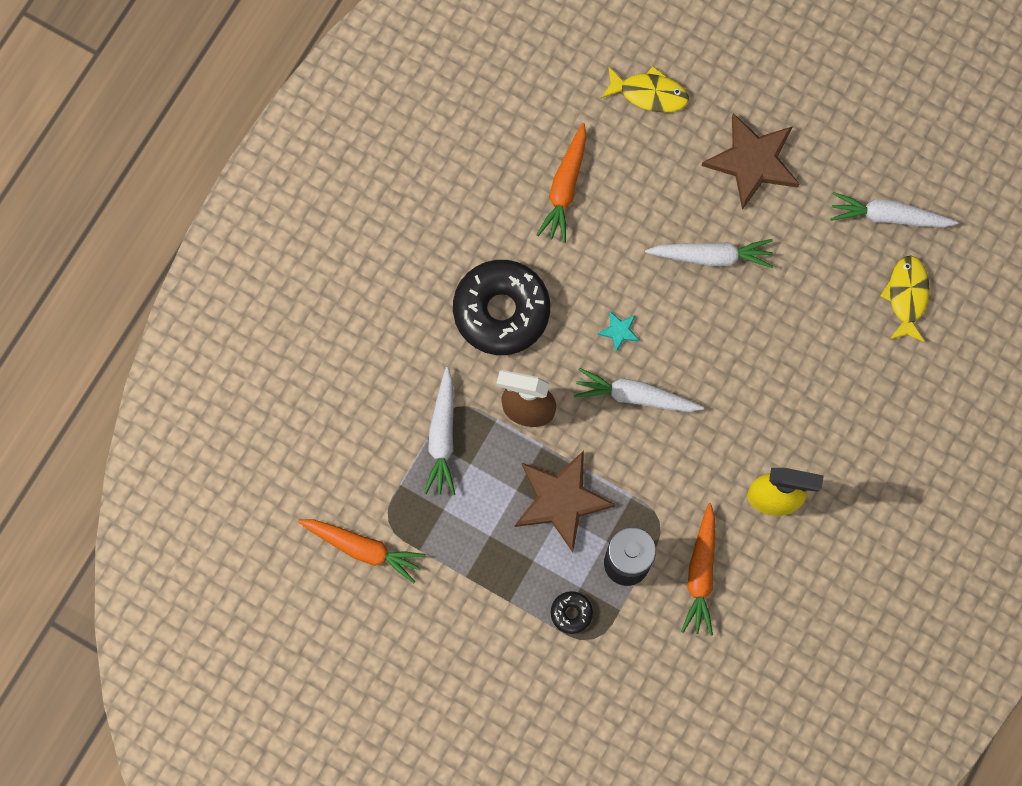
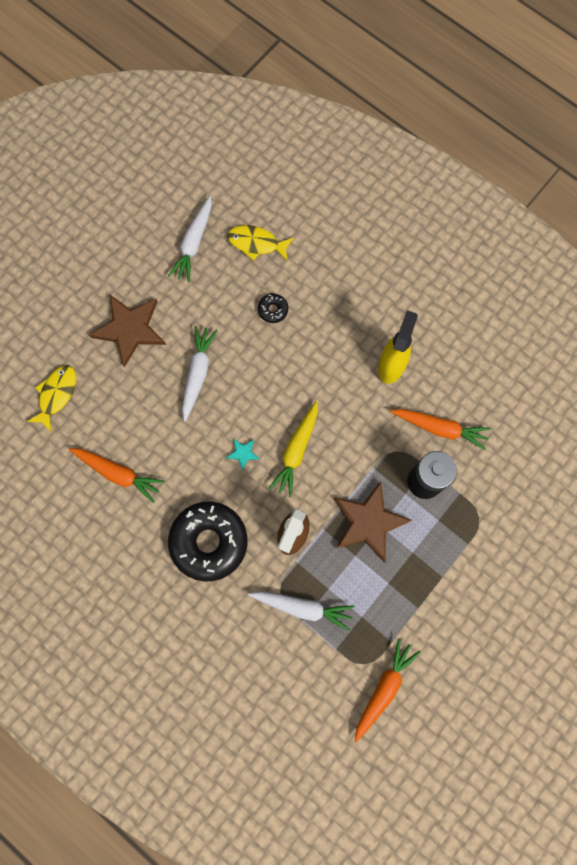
camera: 80 degrees left, 0 degrees up
(571, 613) = (457, 530): black donut -> black donut (273, 310)
(635, 396) = (296, 451): white carrot -> yellow carrot

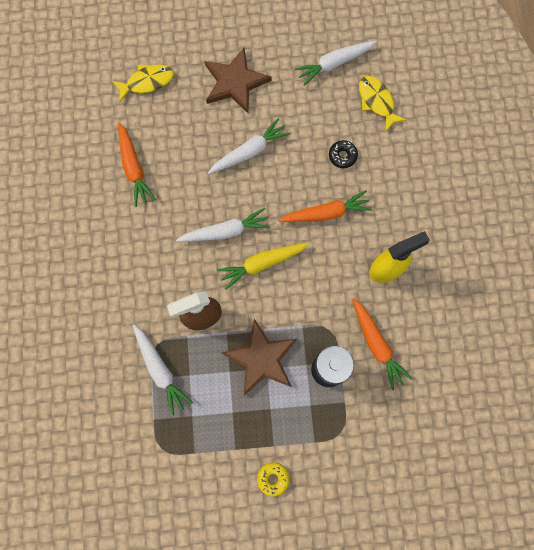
camera: 45 degrees right, 0 degrees up
(209, 542) = (145, 267): black donut -> none
(243, 453) = (225, 231): turquoise star -> white carrot
(383, 689) = (157, 478): orange carrot -> orange carrot (326, 213)
(466, 600) = (273, 478): none -> yellow donut

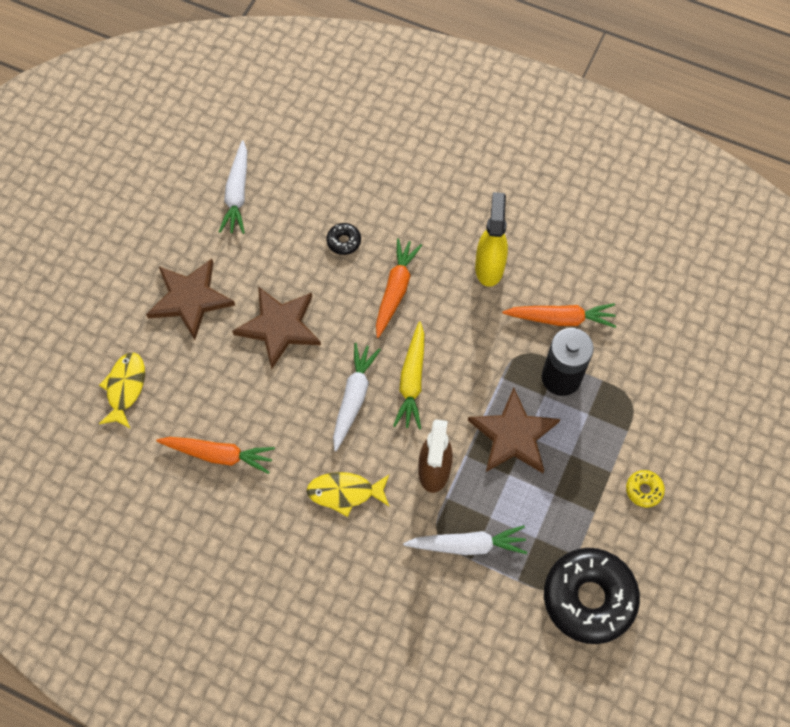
camera: 60 degrees left, 10 degrees down
(167, 478) = (589, 598): none -> black donut
(249, 151) = (279, 327): white carrot -> brown star
(377, 102) = (306, 178): yellow fish -> yellow fish (345, 493)

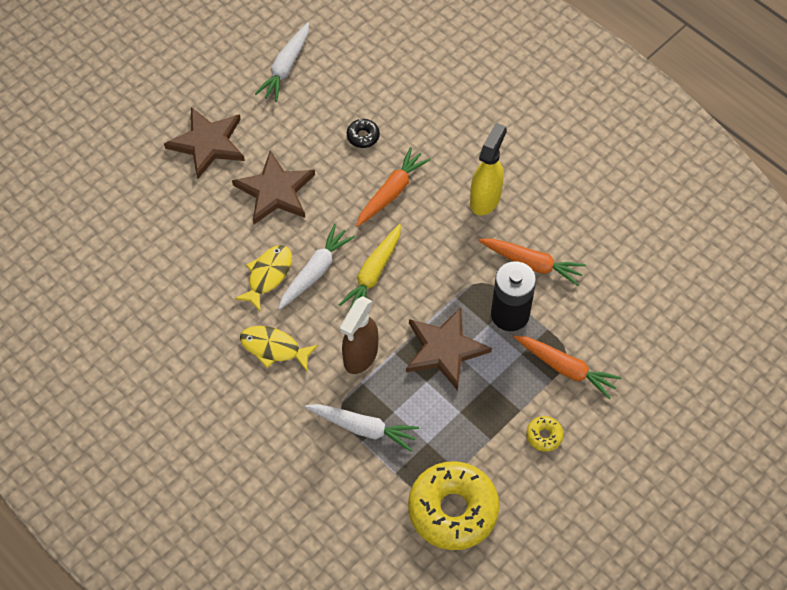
camera: 20 degrees right, 5 degrees down
(125, 388) = (122, 200): yellow fish -> yellow fish (268, 275)
(219, 455) = (178, 281): orange carrot -> orange carrot (566, 368)
(589, 598) = (453, 510): black donut -> yellow donut

